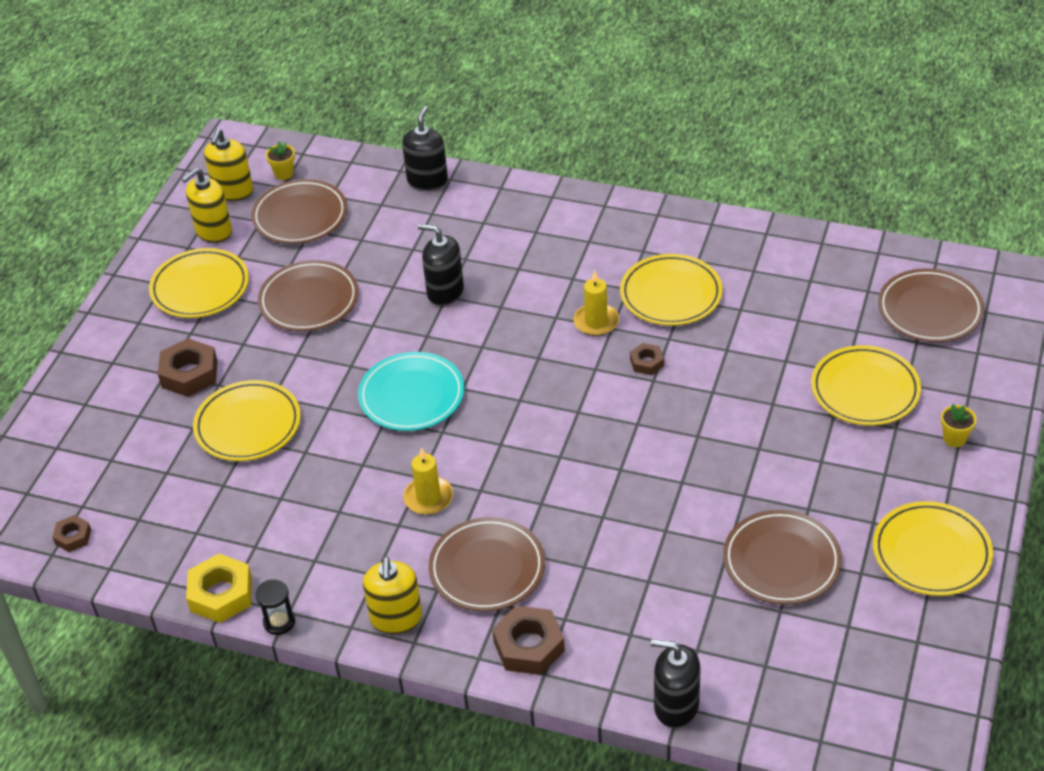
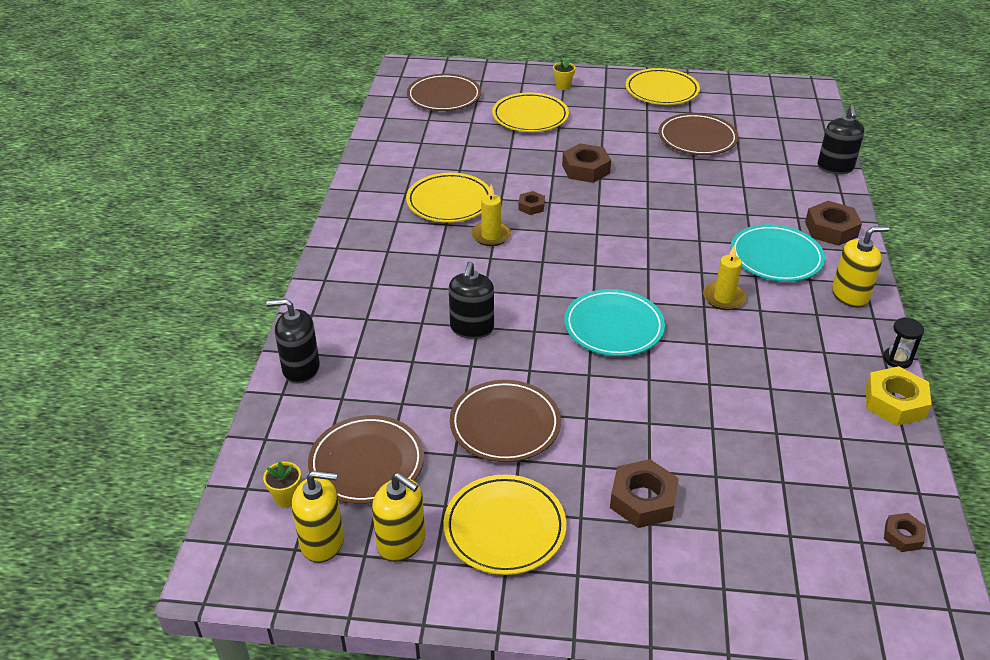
camera: 105 degrees left, 5 degrees down
(248, 425) = (694, 432): yellow plate -> none
(487, 568) = (776, 257): brown plate -> turquoise plate
(720, 425) = (586, 169): none -> brown nut

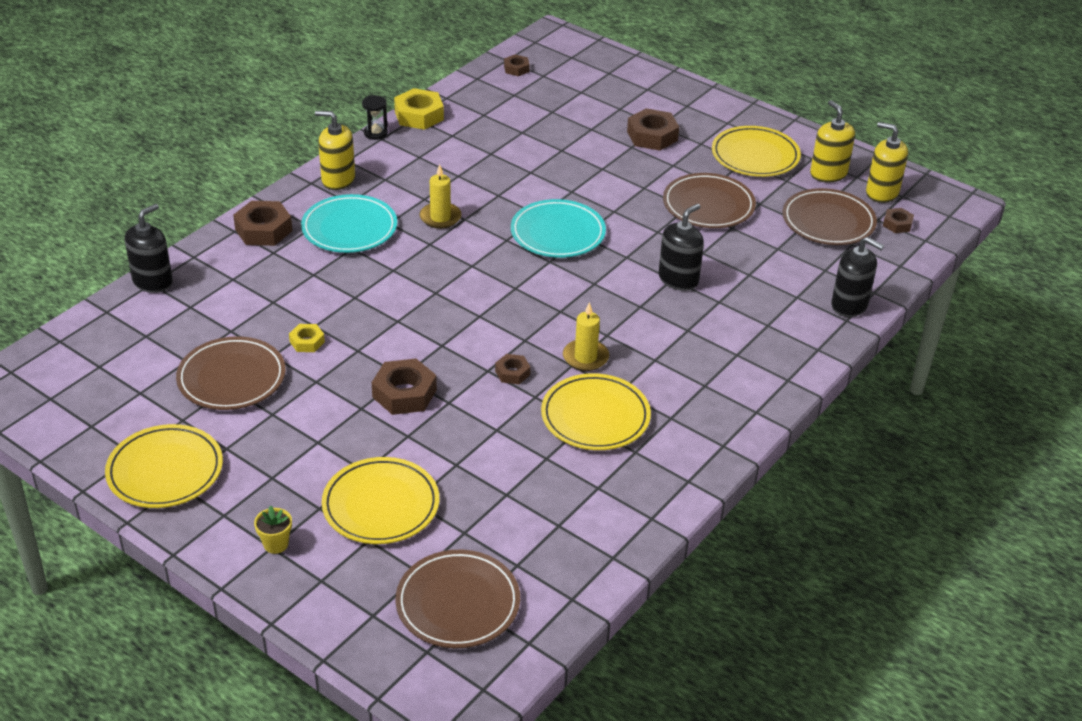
camera: 150 degrees left, 0 degrees up
(286, 497) = (897, 224): yellow flower pot -> brown nut
(685, 173) = (307, 342): none -> yellow nut

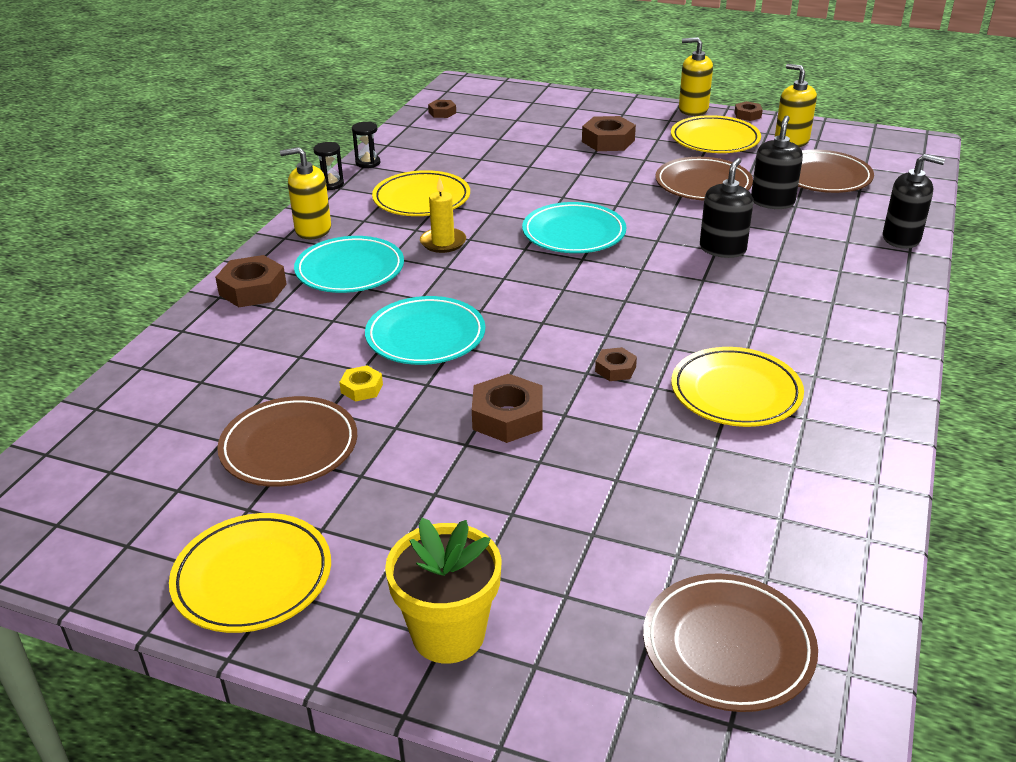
camera: 15 degrees left, 5 degrees down
(153, 281) = (142, 365): black soap dispenser -> black soap dispenser (772, 202)
(276, 544) = (448, 634): yellow flower pot -> yellow flower pot, size x2.13
(379, 307) = (425, 336): none -> turquoise plate
(381, 505) = (555, 549): yellow plate -> yellow plate (421, 199)
(419, 115) = (368, 163): yellow nut -> black hourglass
(585, 357) = (682, 337): yellow candle -> none
(882, 192) = (850, 147): yellow soap dispenser -> yellow soap dispenser (693, 109)
(897, 224) = (885, 167): brown nut -> brown nut (747, 115)

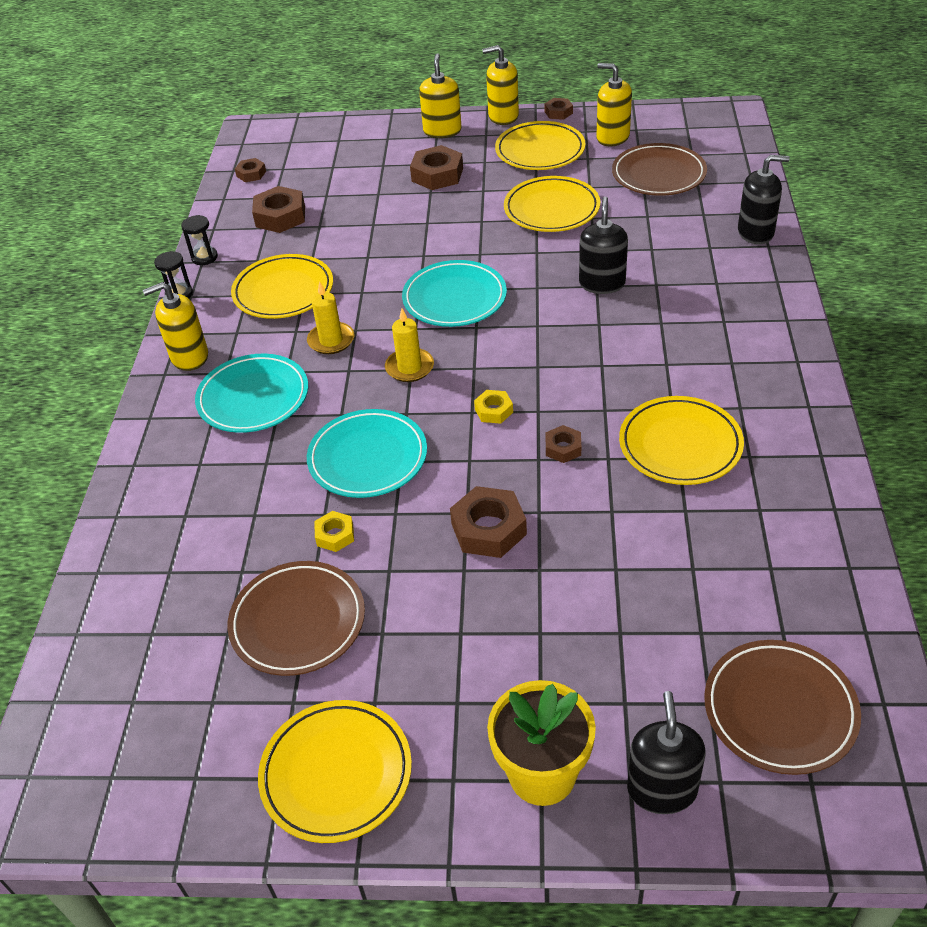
camera: 15 degrees left, 10 degrees up
(253, 289) = (164, 447): brown nut -> brown nut (280, 216)
(503, 276) = (409, 367): none -> yellow candle
(564, 325) = (493, 411): none -> yellow nut
(630, 111) = (442, 131): none -> yellow soap dispenser
(703, 184) = (551, 209): brown plate -> yellow plate
(772, 202) = (624, 216): black soap dispenser -> black soap dispenser (662, 789)

